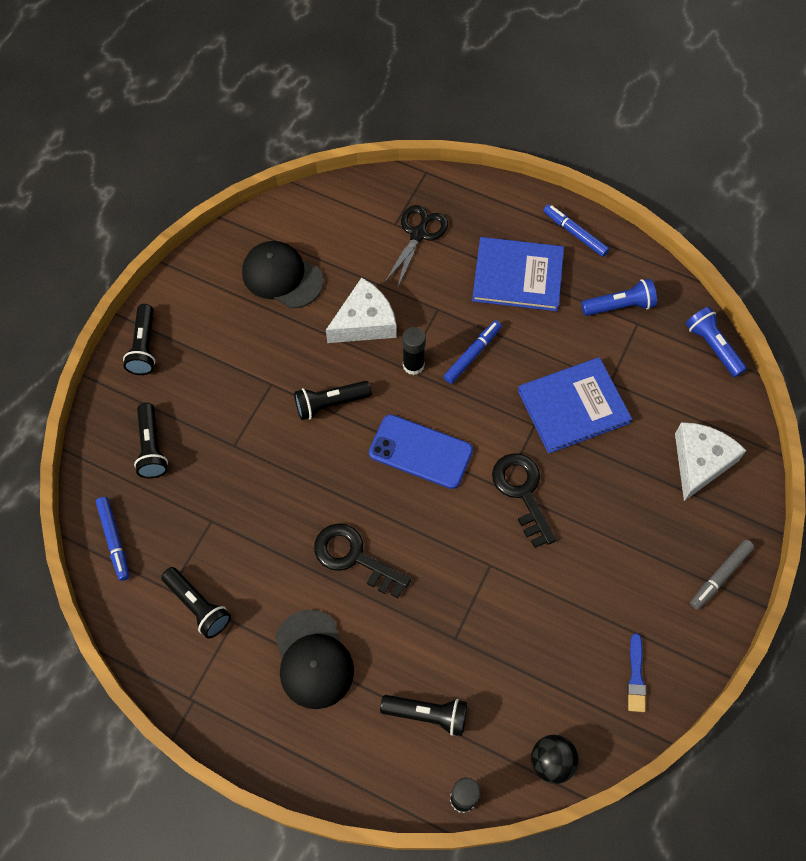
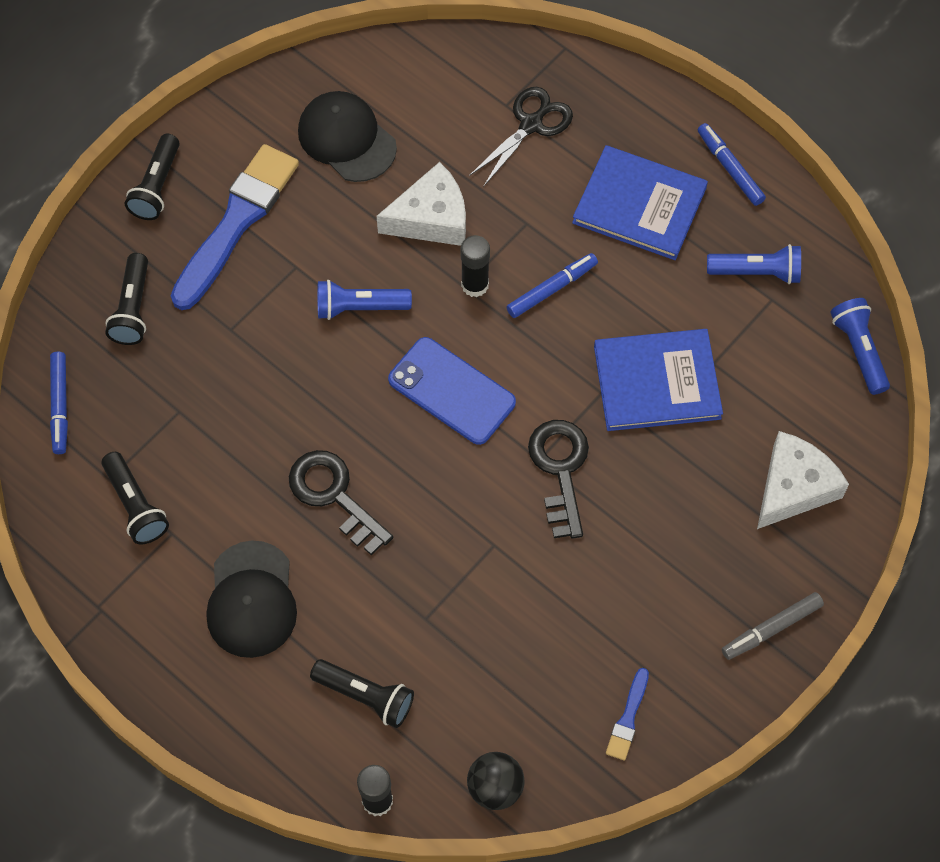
camera: 15 degrees right, 0 degrees up
(215, 360) = (236, 222): none -> blue brush
(330, 404) = (359, 308): black flashlight -> blue flashlight

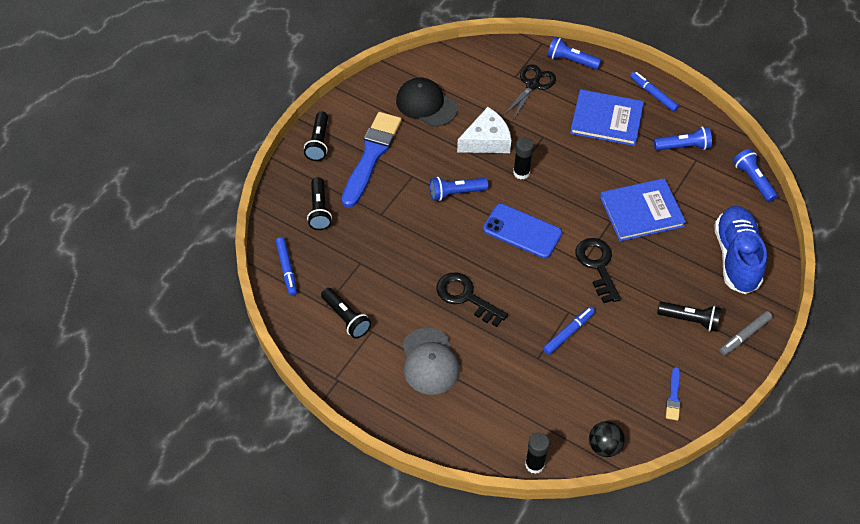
camera: 10 degrees left, 10 degrees down
(251, 600) = (429, 361): black cap -> grey cap
(366, 696) = (513, 406): black flashlight -> black flashlight (690, 320)
(551, 289) = (567, 169): blue marker -> blue marker (568, 333)
(606, 87) = (570, 61): none -> blue flashlight
(793, 487) = (736, 258): white cheese -> blue shoe

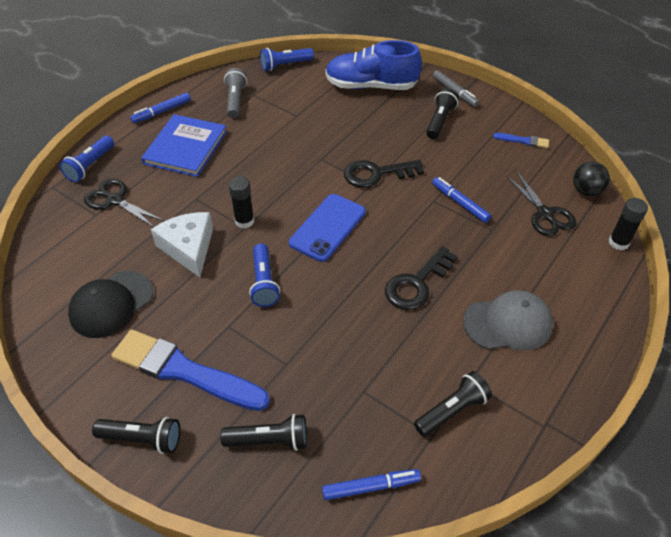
camera: 85 degrees left, 5 degrees down
(564, 405) = (545, 214): none -> black scissors
(641, 211) = (312, 136): blue book -> none
(683, 146) = (235, 100): blue flashlight -> grey flashlight

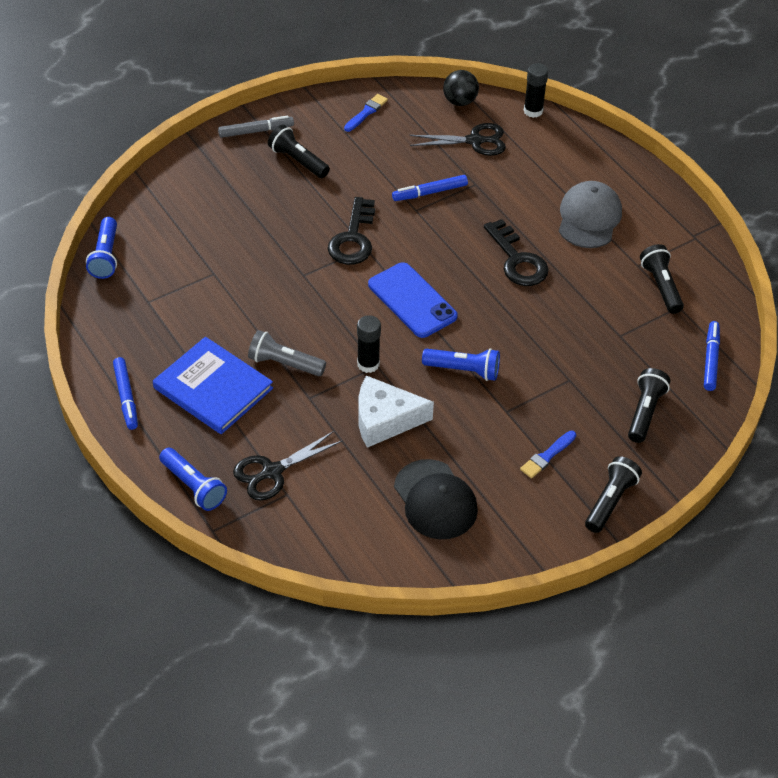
camera: 70 degrees left, 0 degrees up
(184, 371) = (547, 456): blue brush -> blue brush, size x0.43
(235, 100) = (148, 321): grey flashlight -> grey flashlight (284, 364)
(371, 86) = (199, 193): blue shoe -> none

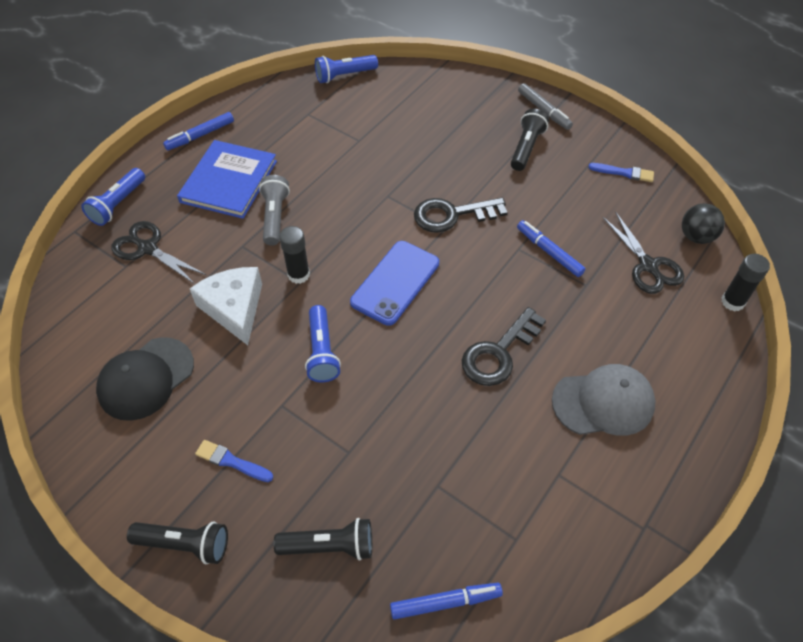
camera: 70 degrees right, 5 degrees up
(660, 286) = (538, 509): black flashlight -> none

